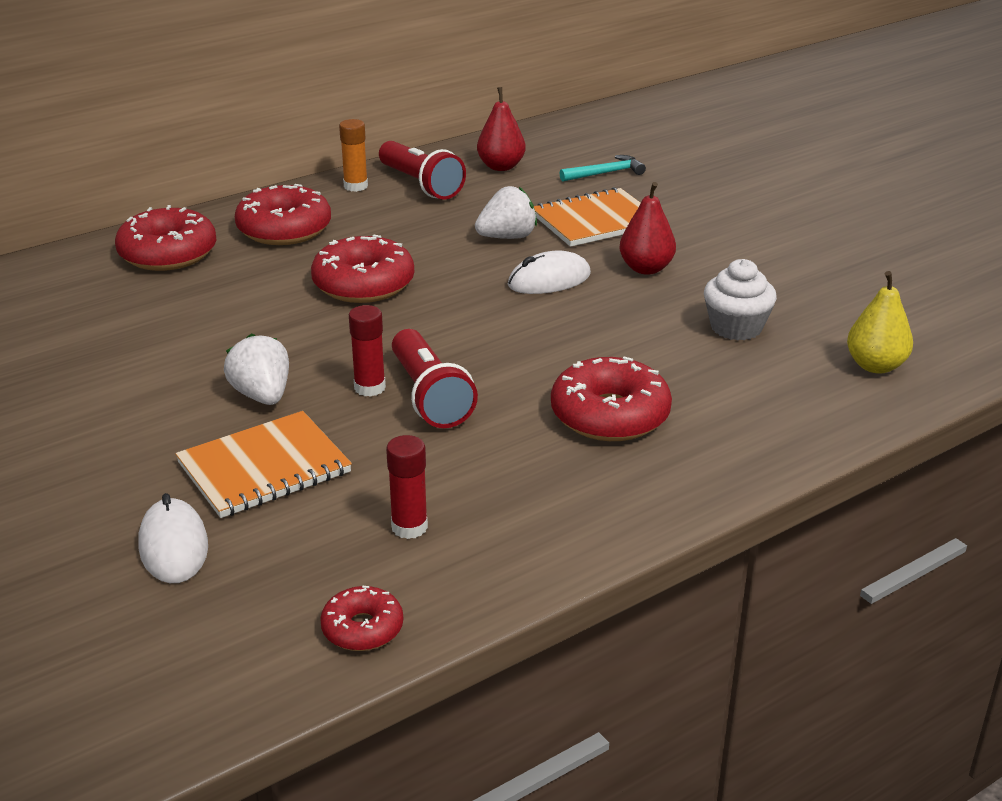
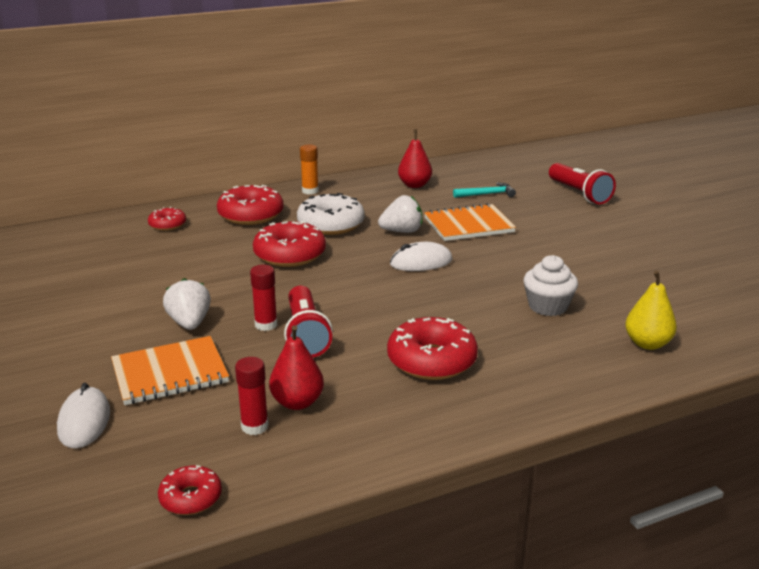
camera: 10 degrees right, 5 degrees down
(168, 254) = (167, 225): red donut -> red donut, size x0.55
(404, 235) = (331, 224): none -> white donut
(421, 184) = (355, 193): red flashlight -> red flashlight (579, 194)
(646, 268) = (494, 260): red pear -> red pear (297, 402)

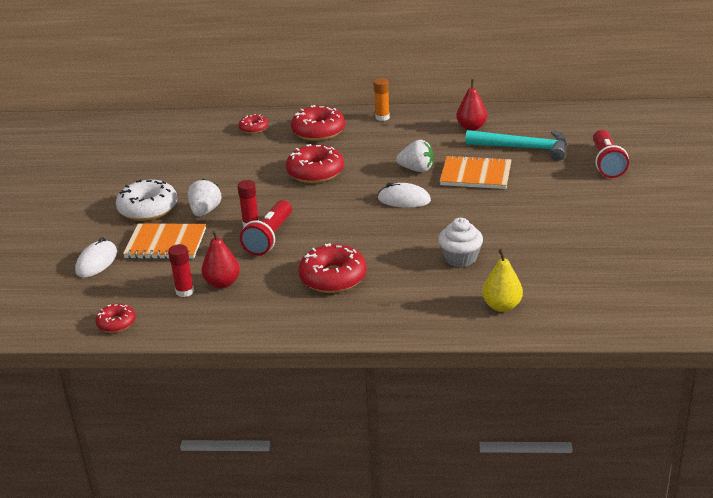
camera: 30 degrees right, 5 degrees up
(331, 224) = (369, 152): white donut -> white donut (148, 209)
(487, 194) = (523, 148): turquoise hammer -> turquoise hammer, size x1.83

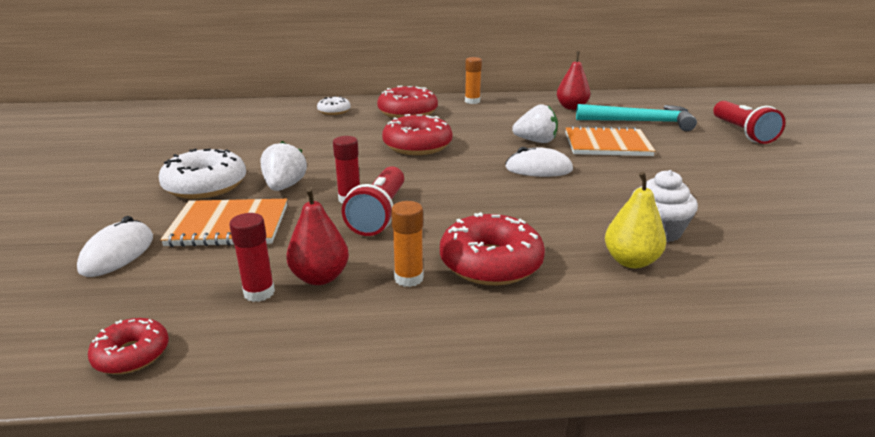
camera: 10 degrees left, 5 degrees down
(254, 128) = (334, 111): red donut -> white donut
(277, 286) = (409, 278): none -> orange glue stick
(502, 306) = (772, 295): yellow pear -> yellow pear (631, 261)

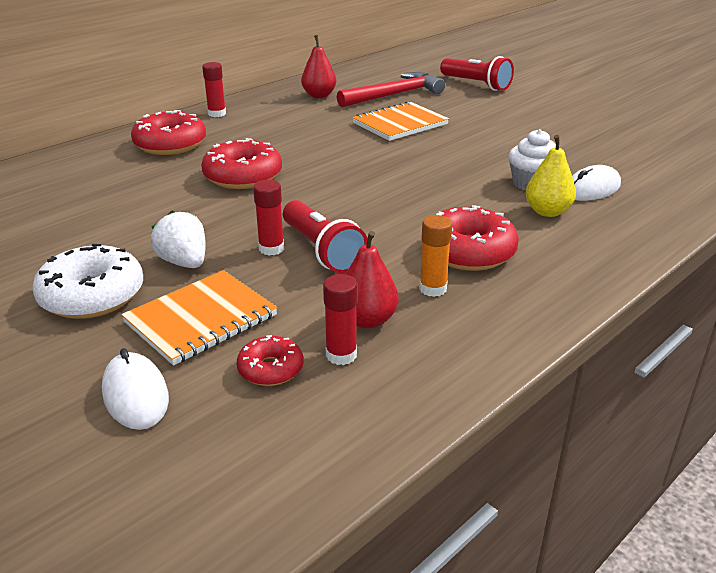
camera: 40 degrees left, 5 degrees up
(132, 354) = (330, 450): red donut -> red donut (270, 369)
(334, 111) = (81, 167): white donut -> none
(472, 101) = (217, 114): orange glue stick -> red glue stick
(536, 141) = (340, 138): white strawberry -> none
(538, 169) = (382, 163): white mouse -> white mouse (591, 189)
(640, 122) = (394, 95): turquoise hammer -> red hammer

